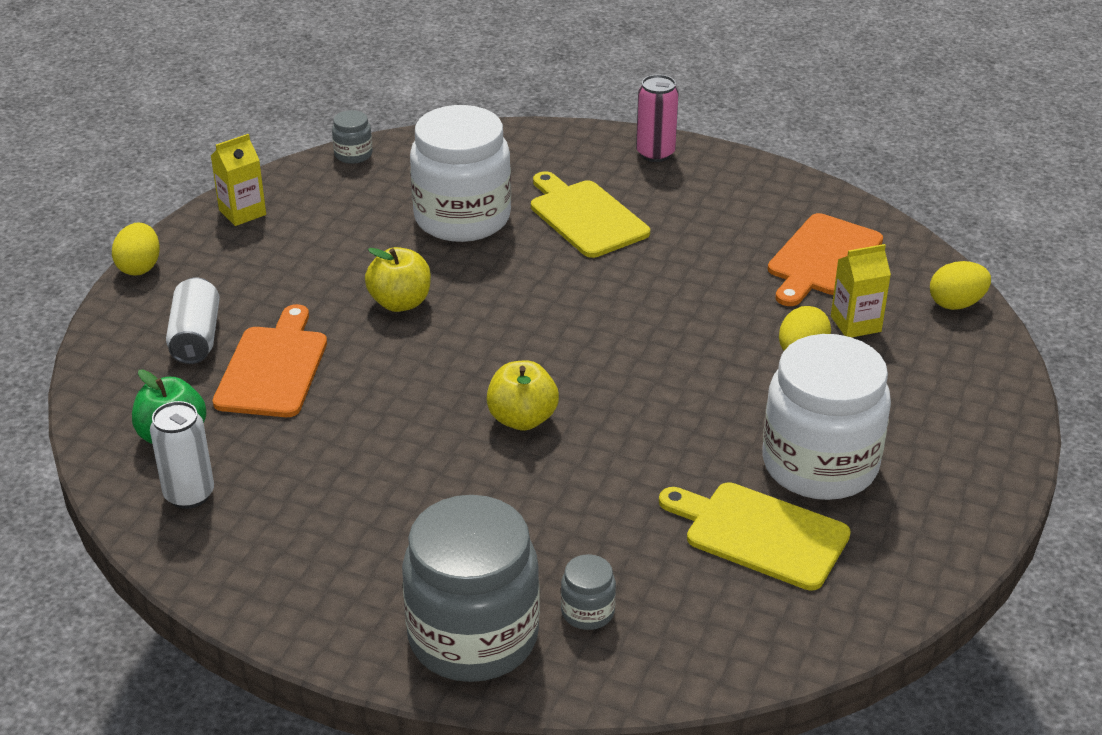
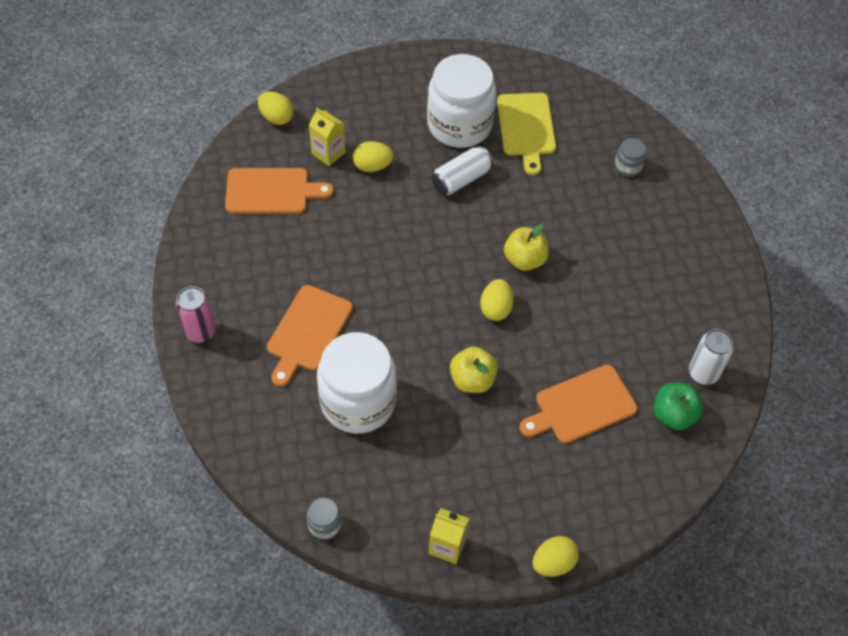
camera: 125 degrees left, 20 degrees up
(196, 337) = (590, 469): white can -> white can (461, 179)
(473, 637) = (678, 199): grey jar -> none
(474, 361) = (496, 308): none -> yellow egg
(586, 217) = (307, 332): yellow cutting board -> orange cutting board

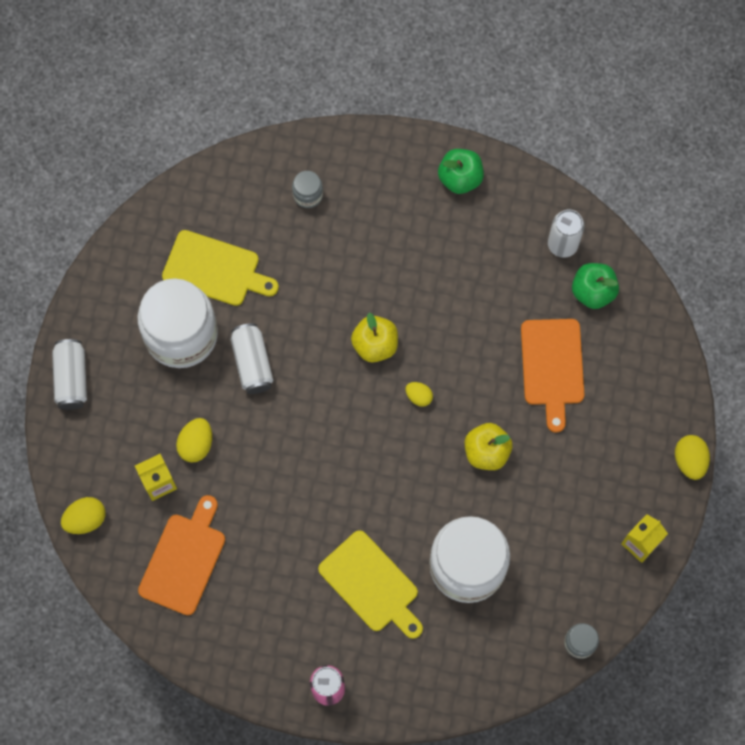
camera: 65 degrees left, 15 degrees up
(307, 332) = (371, 584): orange cutting board -> yellow cutting board
(386, 70) = (72, 378): none -> white can
(496, 308) = (419, 396): yellow egg -> yellow egg, size x0.65
(713, 270) = (460, 178): none -> green apple

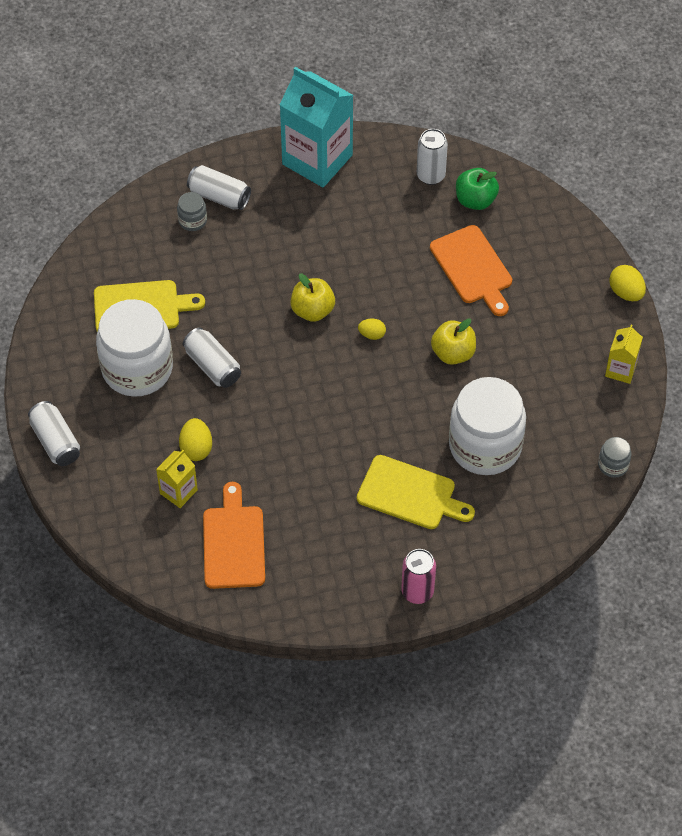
camera: 25 degrees left, 15 degrees down
(86, 519) = (127, 547): yellow egg -> none
(346, 179) = (219, 196): none -> white can
(460, 178) = (317, 159): green apple -> turquoise carton

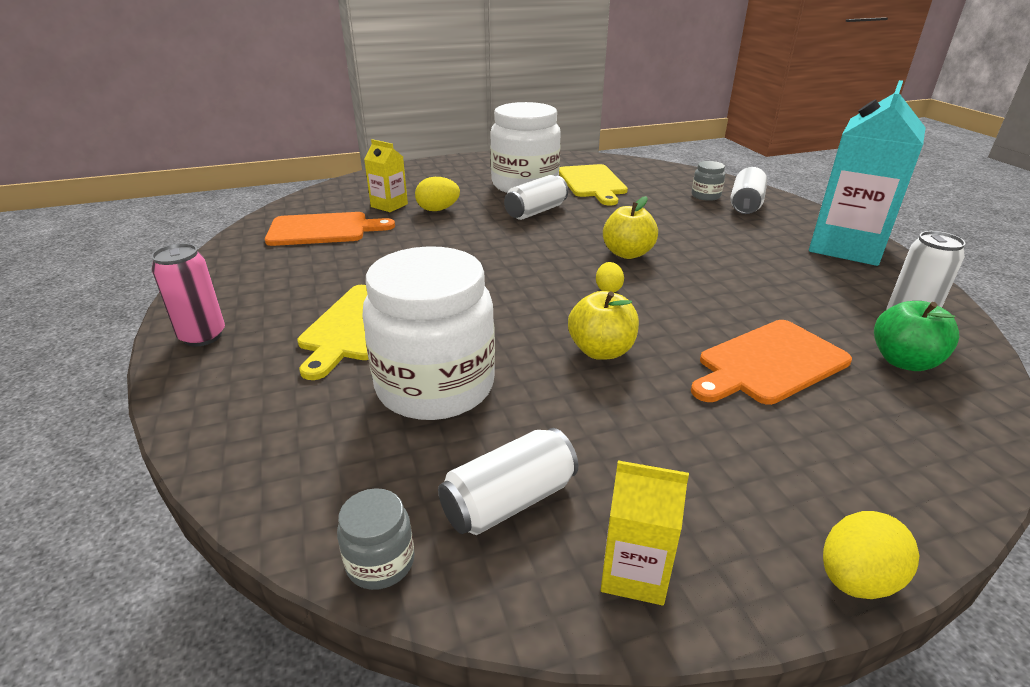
camera: 85 degrees right, 25 degrees down
(56, 441) = (446, 165): white can -> white can (509, 501)

